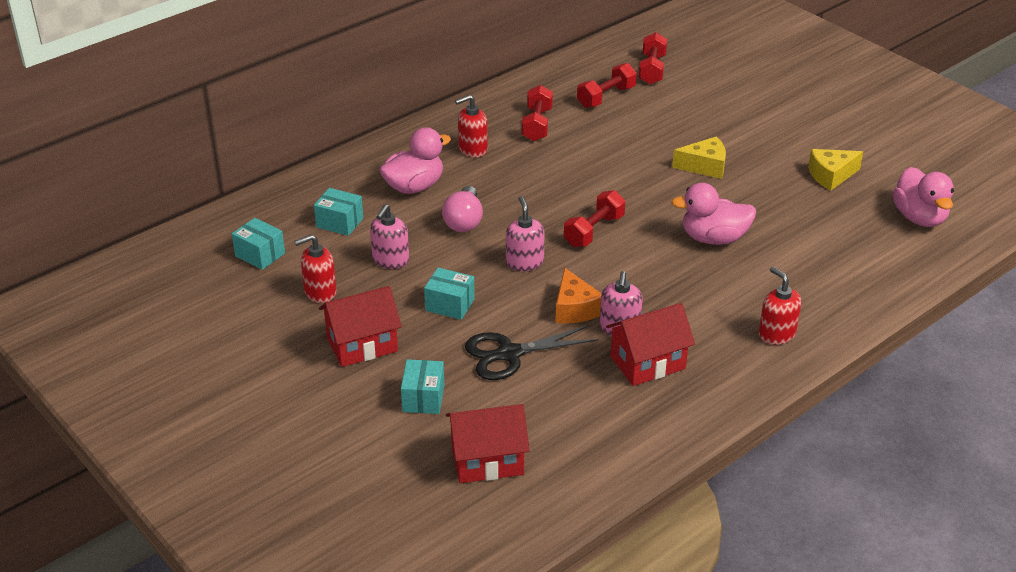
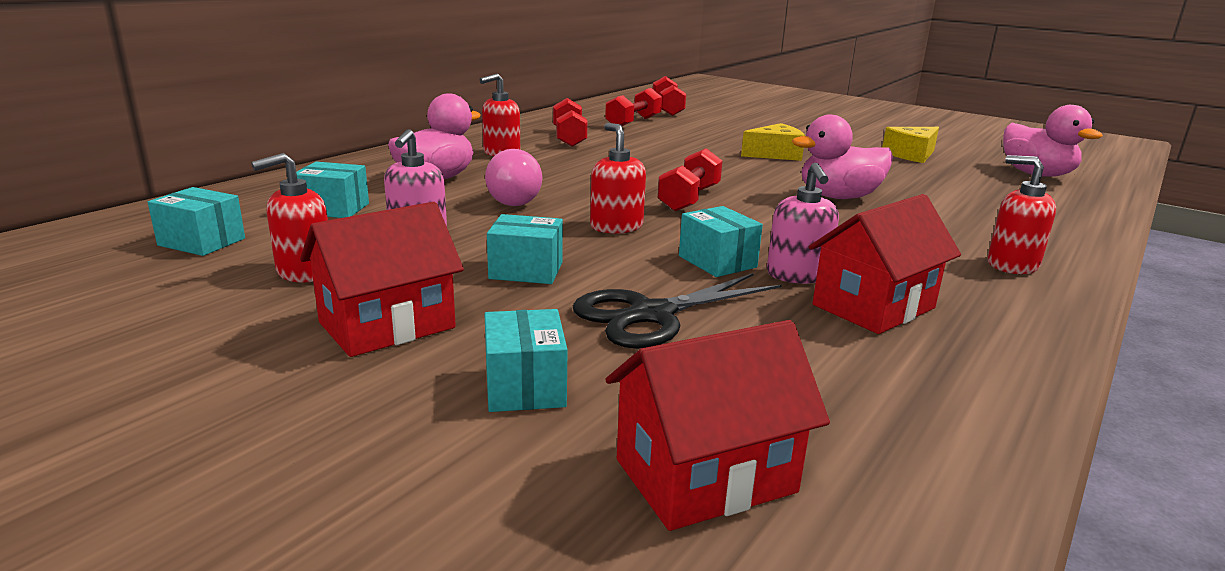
camera: 15 degrees left, 15 degrees down
(524, 262) = (616, 226): pink soap dispenser -> red soap dispenser
(575, 308) = (717, 261): orange cheese -> turquoise box

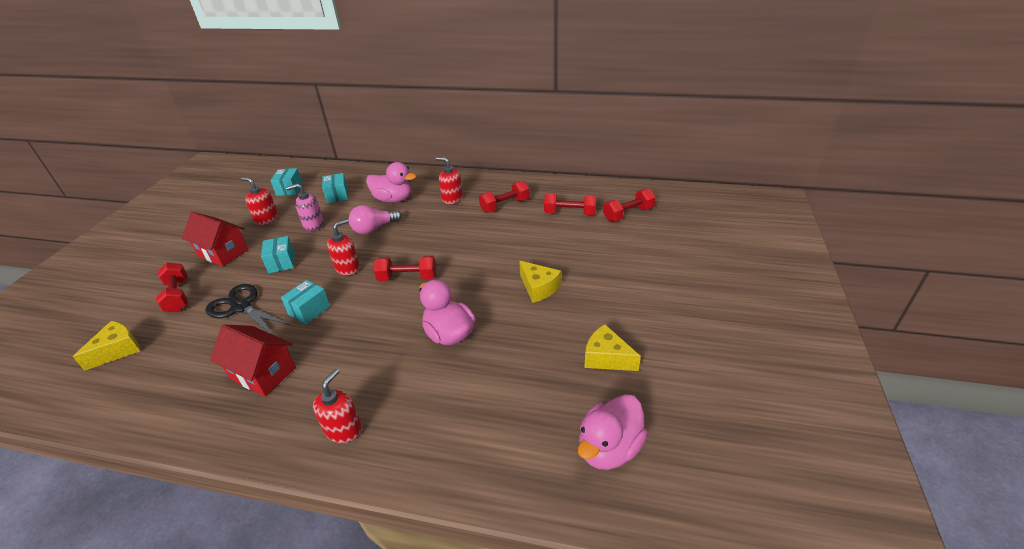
camera: 70 degrees right, 15 degrees up
(524, 386) = (178, 296): turquoise box -> red dumbbell
(705, 476) = (118, 350): red house -> yellow cheese
(797, 275) = (298, 340): pink soap dispenser -> none

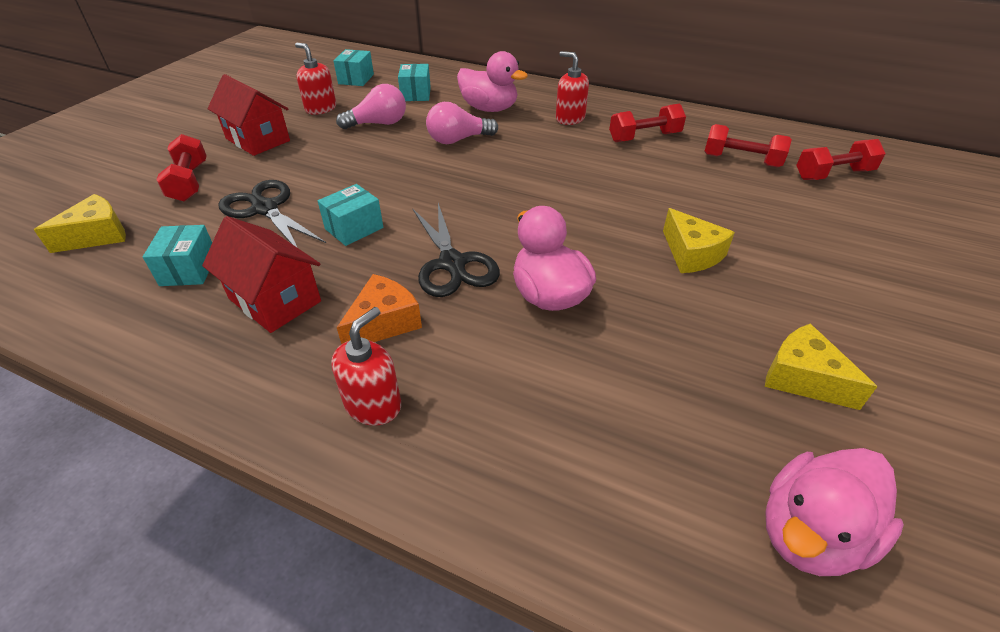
camera: 10 degrees right, 5 degrees up
(281, 262) = (329, 162): turquoise box -> turquoise box (189, 269)
(313, 225) = (378, 124): pink soap dispenser -> pink light bulb
(341, 374) = (383, 323): none -> orange cheese
(348, 268) = (415, 183): red soap dispenser -> none
(382, 324) = (452, 263): none -> black scissors
(407, 278) = (496, 208): red dumbbell -> none

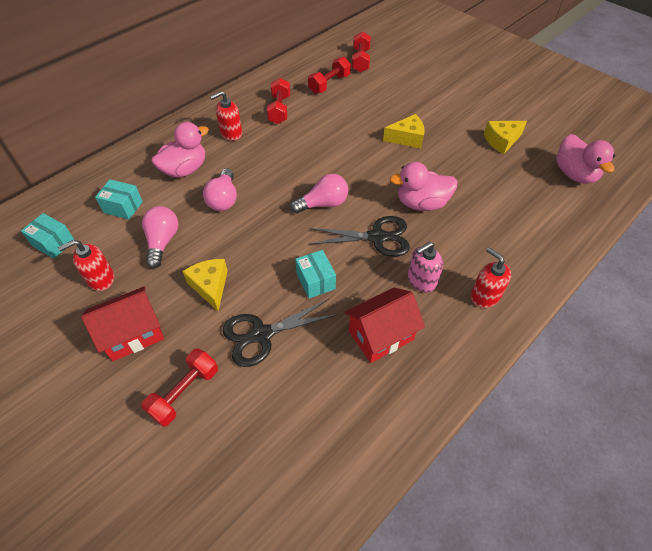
camera: 70 degrees left, 10 degrees up
(97, 235) = (242, 466): yellow cheese -> yellow cheese (210, 286)
(189, 182) = (185, 392): red dumbbell -> red dumbbell turned 60 degrees counterclockwise
(189, 269) = (325, 389): turquoise box -> none
(383, 323) = (421, 280): orange cheese -> pink soap dispenser
(491, 206) = (323, 204): none -> pink light bulb

